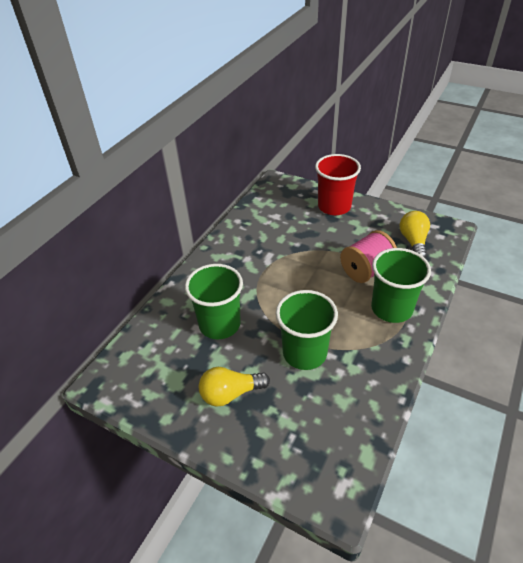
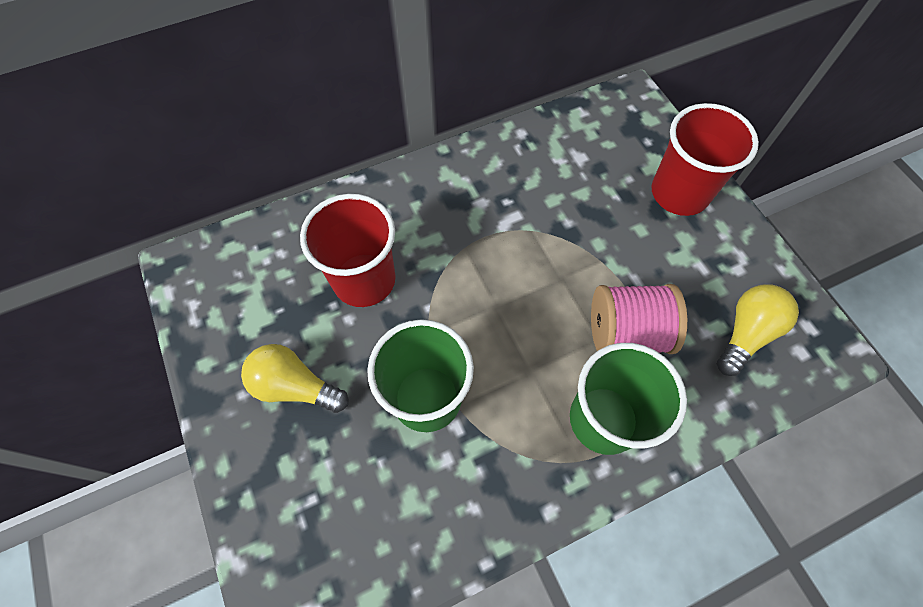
camera: 35 degrees right, 20 degrees up
(219, 324) = (364, 280): green cup -> red cup

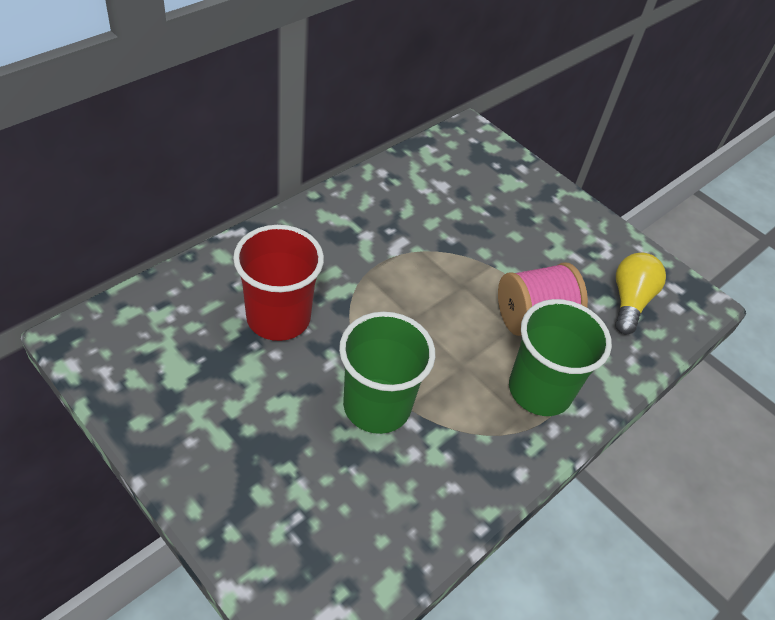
camera: 25 degrees left, 15 degrees down
(295, 386) = (243, 422): yellow light bulb -> none
(679, 193) = (537, 202): red cup -> none

